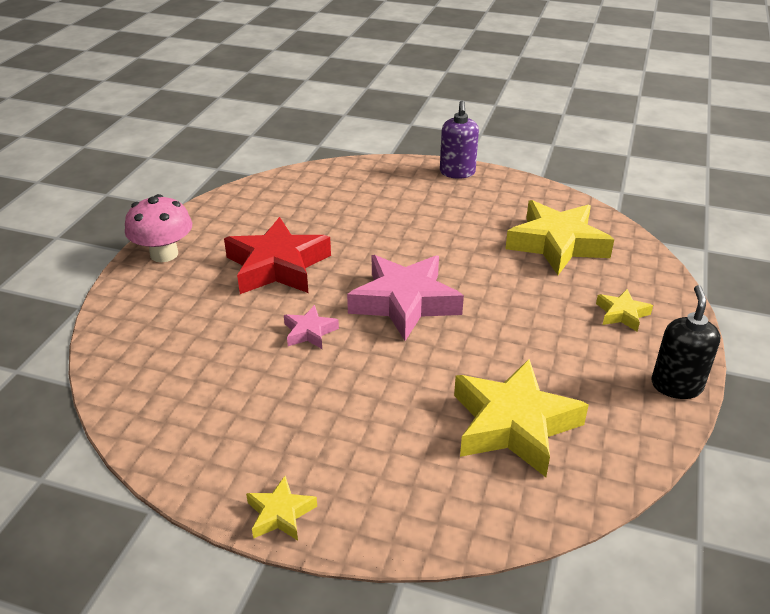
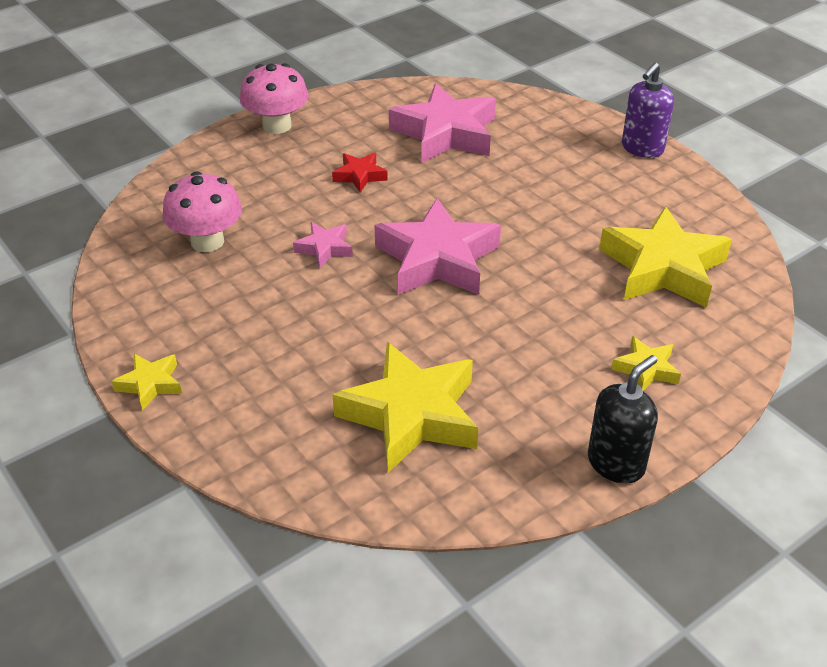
camera: 35 degrees right, 5 degrees up
(202, 370) = (207, 241): none -> pink mushroom
(277, 266) = (359, 176): red star -> red star, size x0.47
(310, 211) = (445, 133): none -> pink star

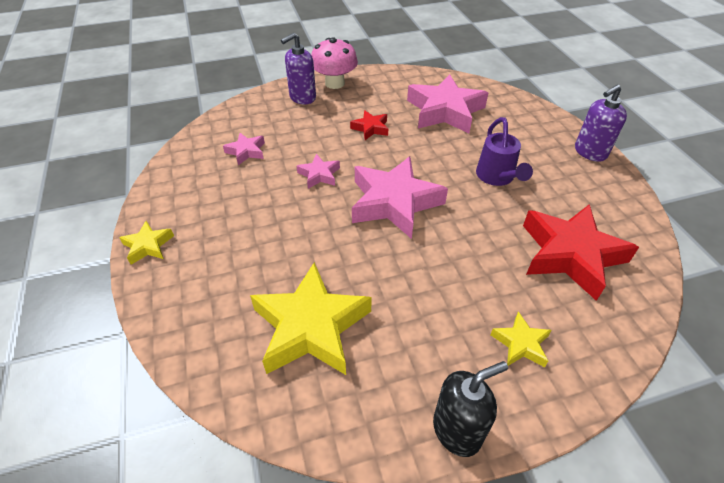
camera: 20 degrees right, 5 degrees up
(207, 241) = (246, 151): pink mushroom -> pink star
(242, 154) = (302, 97): none -> purple soap dispenser
(546, 202) = (497, 177): none -> purple watering can
(663, 268) = (570, 255): yellow star -> red star

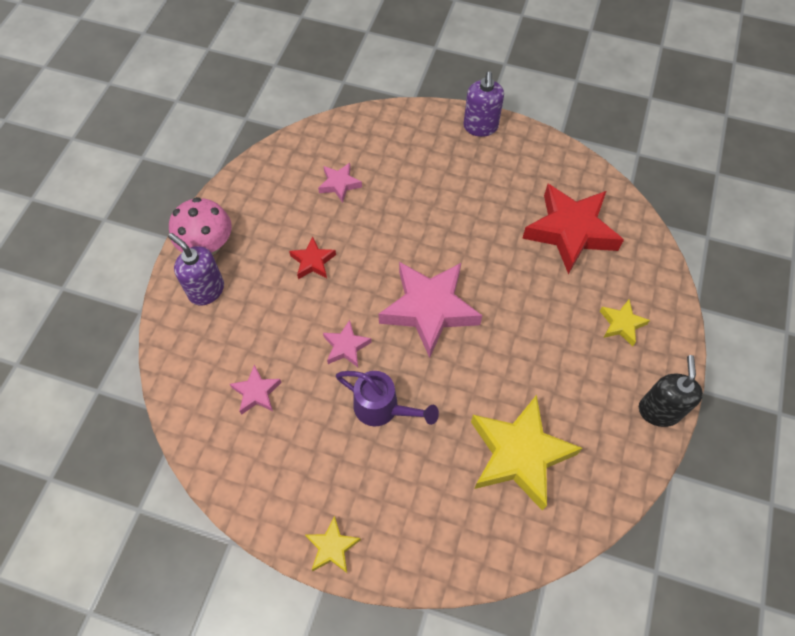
camera: 55 degrees left, 15 degrees up
(302, 97) = (206, 290): purple soap dispenser -> purple soap dispenser turned 135 degrees clockwise
(445, 111) = (339, 184): pink star -> pink star, size x0.47
(497, 177) = (458, 213): purple watering can -> purple watering can (382, 408)

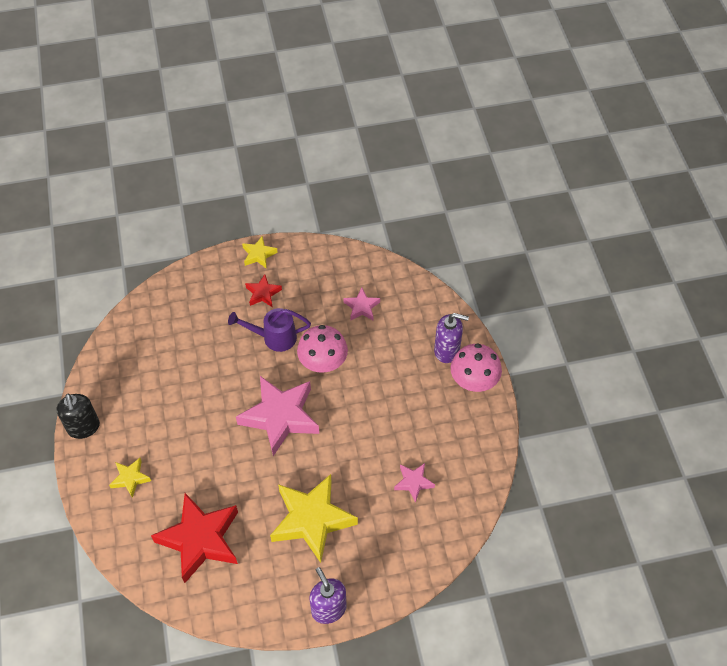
camera: 150 degrees right, 5 degrees down
(313, 262) = (388, 408): red star -> red star (263, 293)
(346, 347) = (323, 362): pink star -> pink mushroom
(519, 454) = (170, 354): yellow star -> yellow star (312, 520)

